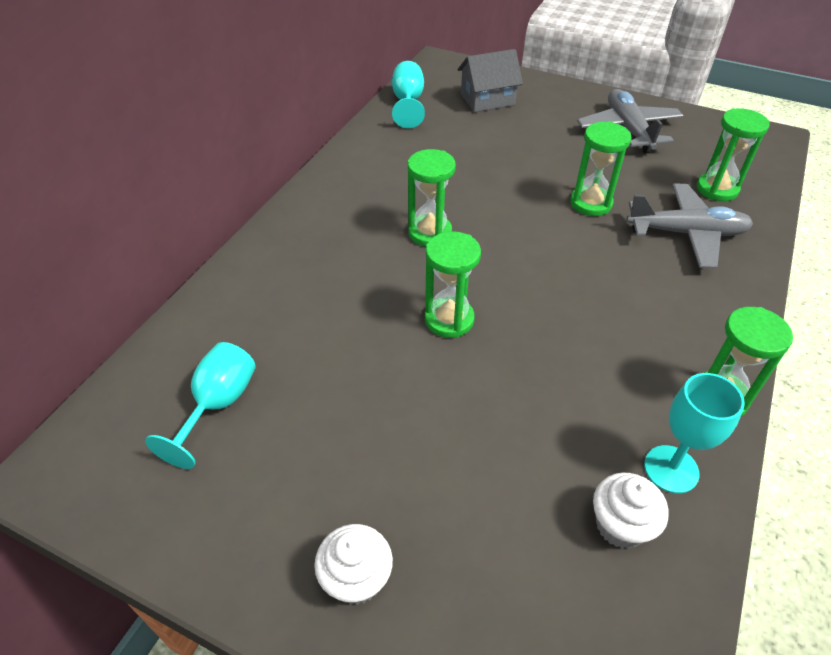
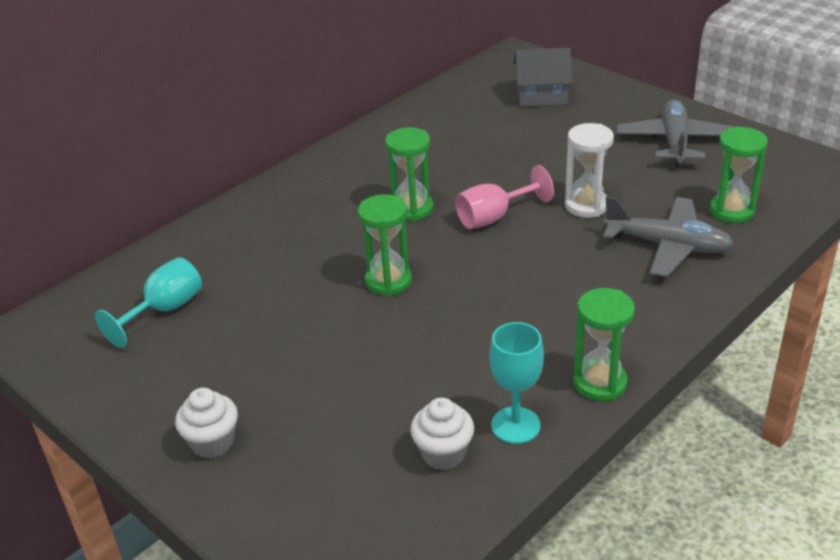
camera: 20 degrees right, 10 degrees down
(408, 103) = (458, 90): turquoise goblet -> none
(513, 229) = (493, 217): none -> pink goblet
(591, 203) = (586, 205): green hourglass -> white hourglass

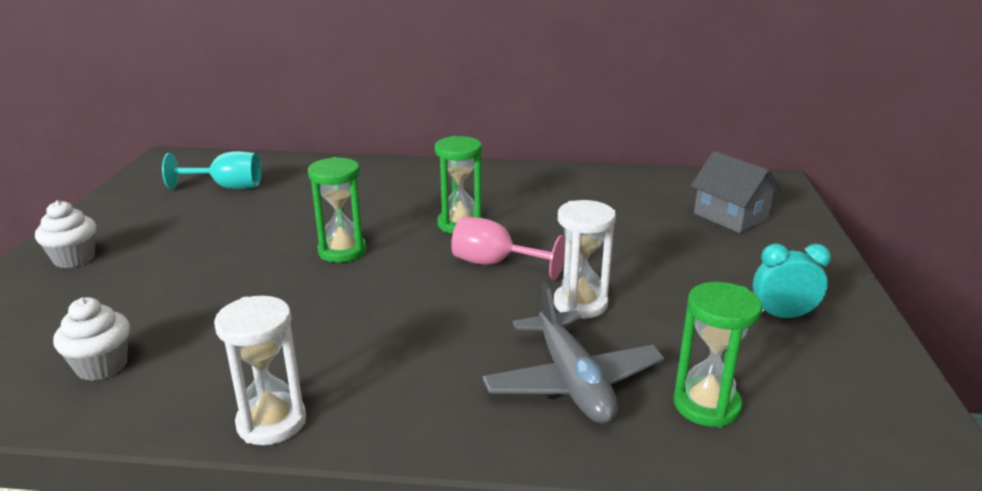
camera: 50 degrees right, 10 degrees down
(515, 425) = (166, 392): turquoise goblet -> none
(600, 383) = (271, 422): green hourglass -> white hourglass
(675, 142) = (782, 316): grey plane -> turquoise clock

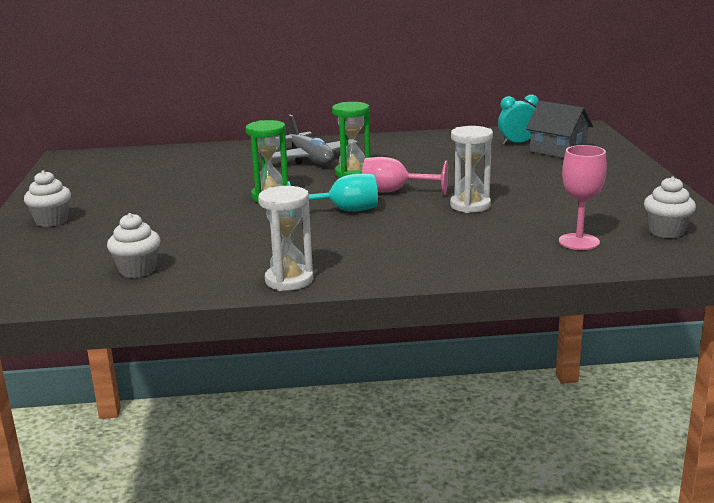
camera: 10 degrees left, 5 degrees down
(227, 187) = (140, 170): turquoise goblet -> turquoise goblet (344, 211)
(572, 381) = (485, 241): grey plane -> grey plane (311, 159)
(706, 405) = (579, 242): green hourglass -> pink goblet
(782, 316) = (613, 197): turquoise clock -> turquoise clock (518, 143)
(844, 403) = (666, 231): none -> white cupcake

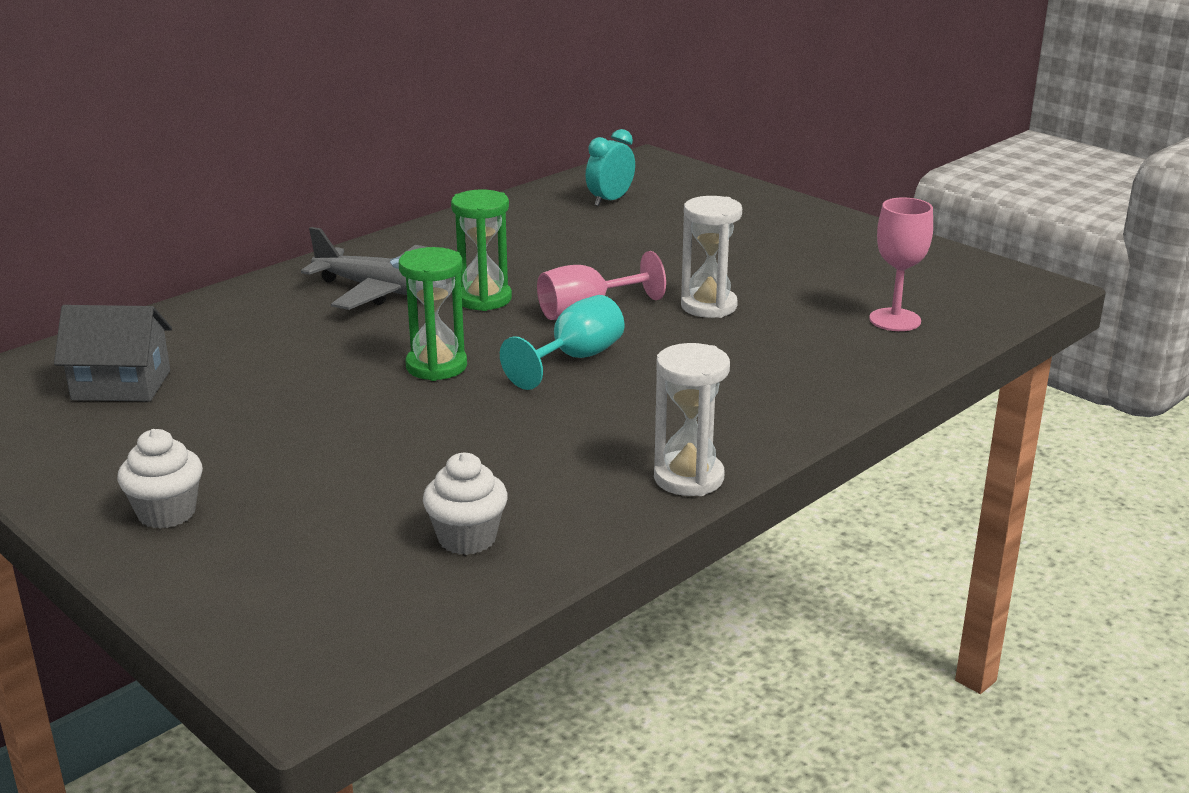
camera: 40 degrees left, 5 degrees up
(558, 151) = (674, 201): grey house -> grey house (121, 385)
(666, 231) = (950, 281): white cupcake -> none

